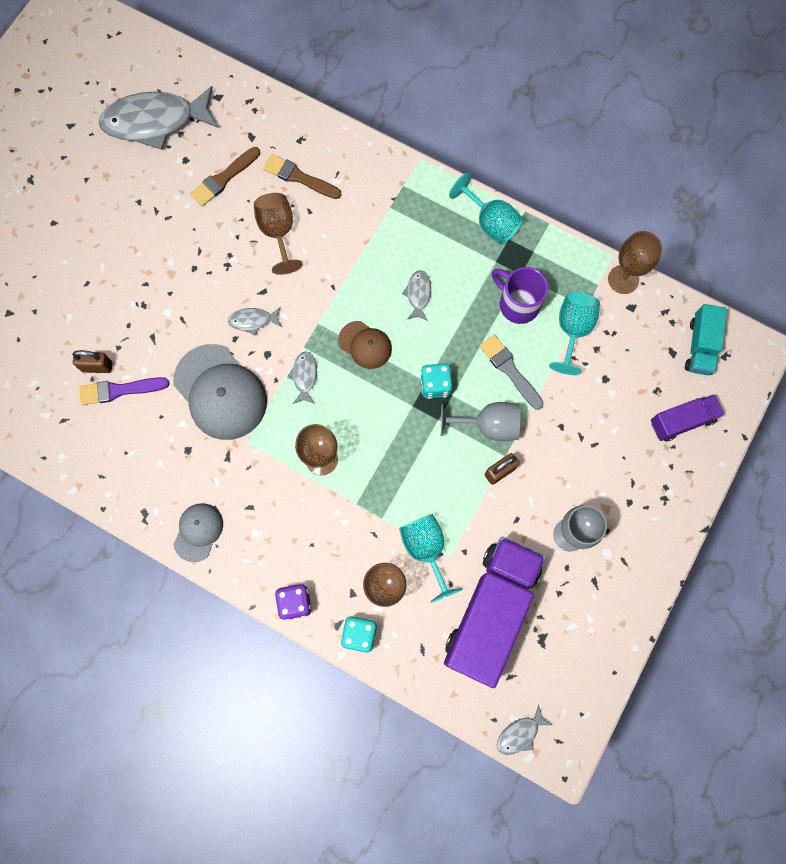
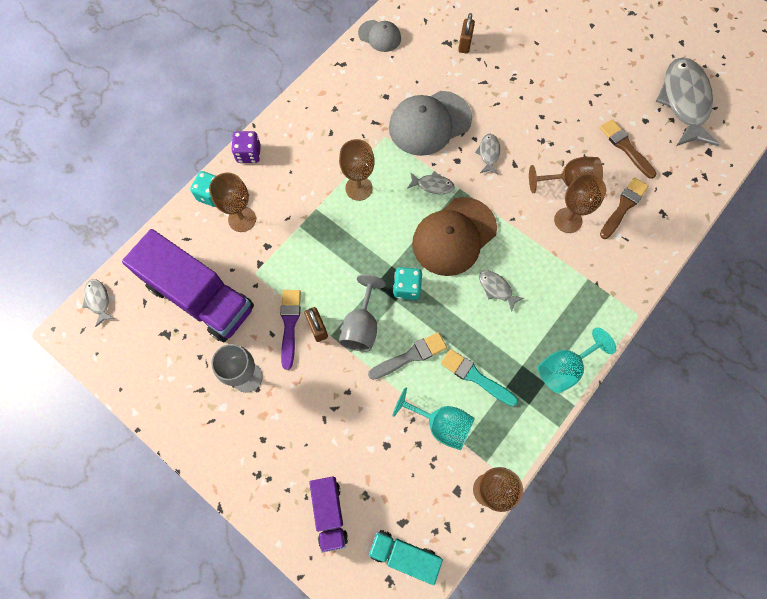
camera: 100 degrees right, 5 degrees down
(119, 390) = (443, 57): purple brush -> purple brush (289, 324)
(198, 532) = (320, 96): grey cap -> grey cap (379, 36)
(325, 231) = (568, 220): none -> brown goblet
(365, 345) = (454, 236): brown cap -> brown cap, size x1.83
(418, 294) = (496, 288): grey fish -> grey fish turned 150 degrees counterclockwise
(426, 550) = (264, 255): turquoise goblet -> none
(517, 304) = (475, 377): purple mug -> turquoise brush

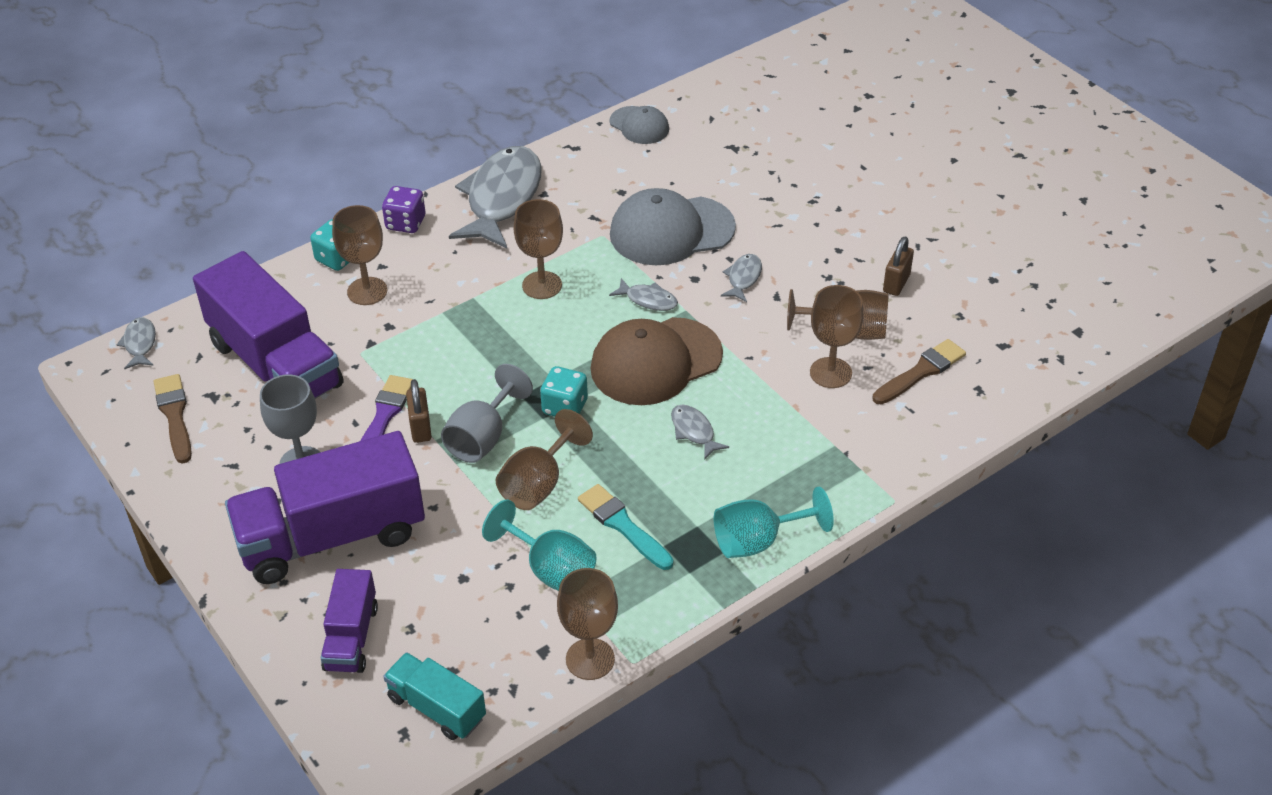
camera: 15 degrees right, 25 degrees down
(288, 433) = (332, 537): none -> purple truck
(410, 356) = (539, 484): grey brush -> brown goblet
(464, 44) = (757, 152): brown padlock -> brown padlock (896, 283)
(625, 147) = (950, 305): brown brush -> brown brush (174, 415)
(684, 102) = (1061, 268): grey fish -> grey fish (502, 198)

